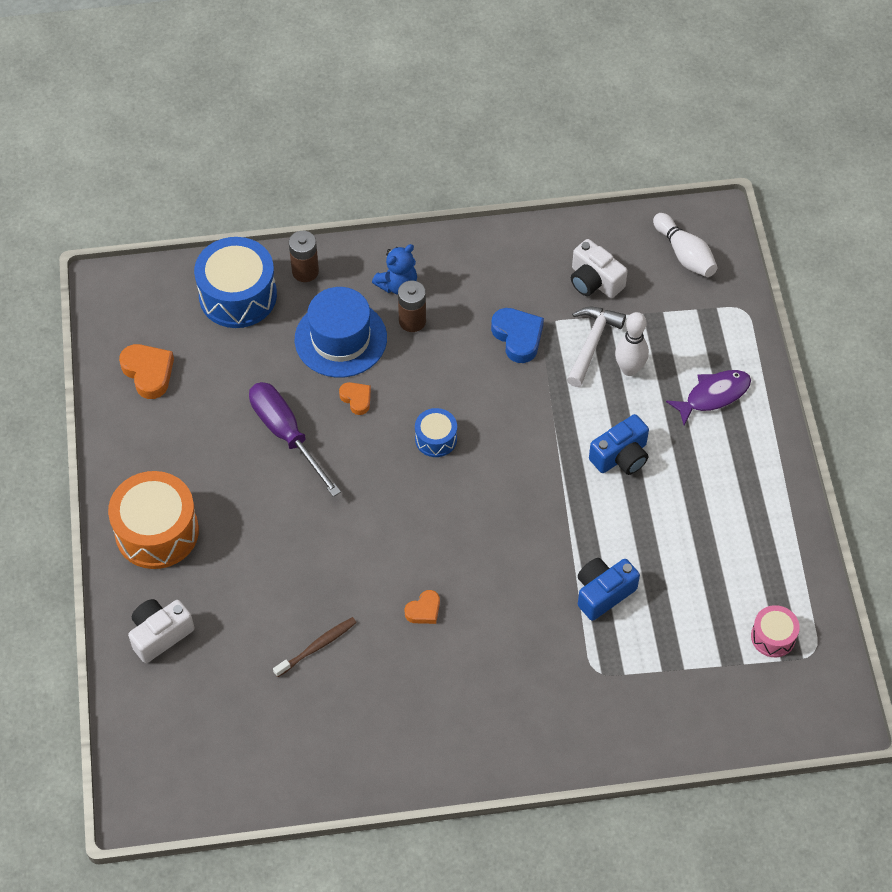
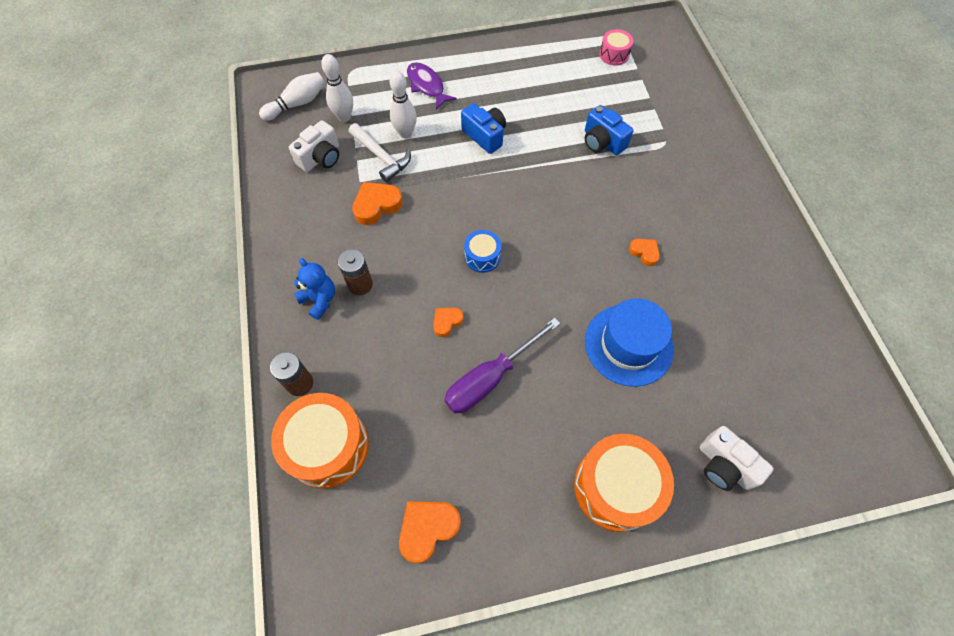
camera: 95 degrees left, 5 degrees up
(238, 295) = (327, 446): blue drum -> orange drum
(317, 647) = (698, 328): brown toothbrush -> none
(340, 339) = (380, 342): blue hat -> blue hat (628, 345)
(518, 337) = (377, 205): blue heart -> orange heart
(592, 343) = (382, 157): white hammer -> white hammer turned 150 degrees counterclockwise
(660, 304) = (344, 117): none -> white bowling pin

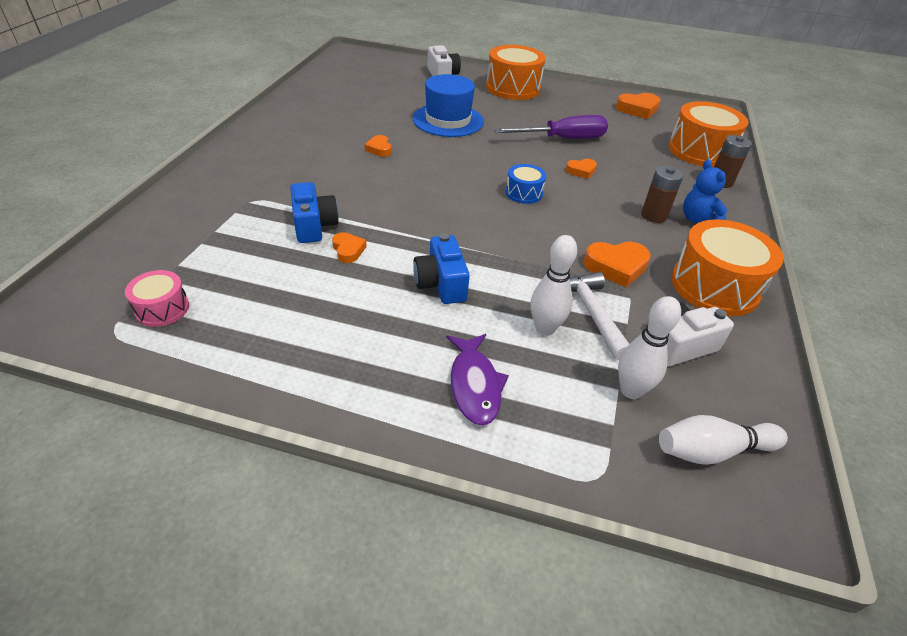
camera: 155 degrees left, 20 degrees down
(300, 220) = (714, 286): none -> orange drum
(561, 133) = (348, 250): none -> orange heart

